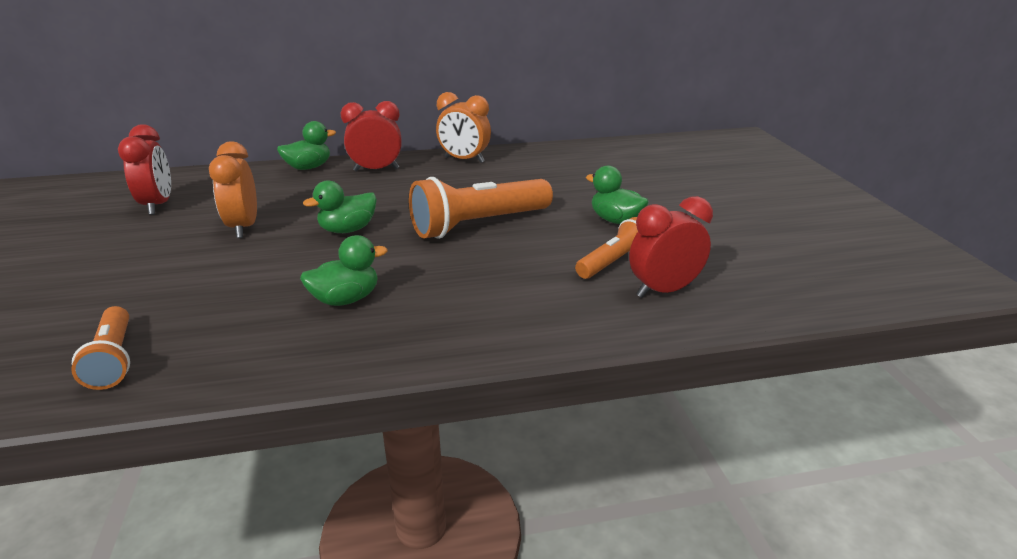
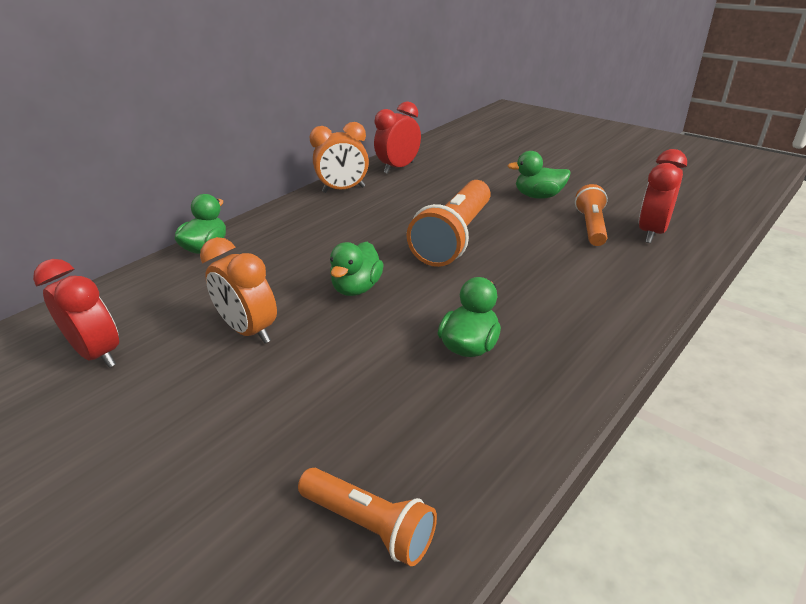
camera: 35 degrees left, 5 degrees up
(376, 170) = (280, 225): red clock -> red clock (399, 168)

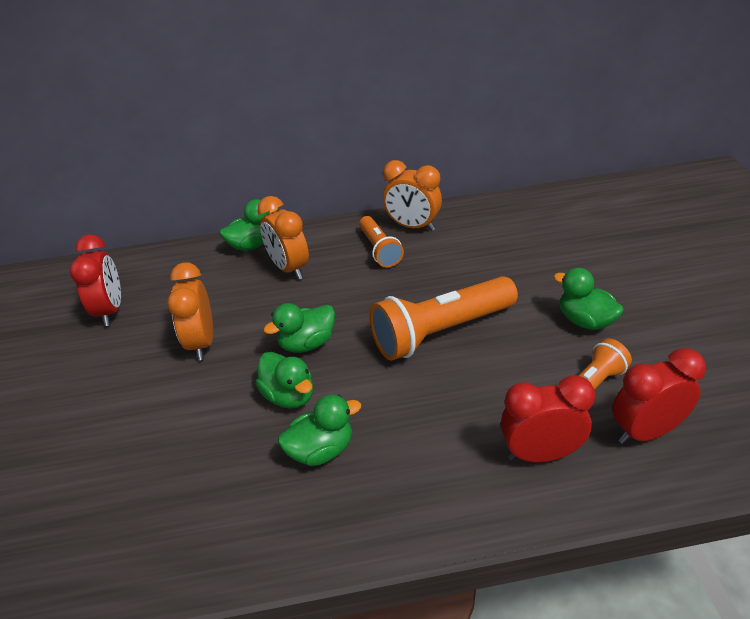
camera: 40 degrees right, 5 degrees up
(269, 249) = (289, 268): none -> orange clock
(369, 524) = (112, 540): orange flashlight -> orange flashlight (379, 250)
(391, 326) = (289, 396): none -> green duck
(399, 168) = (491, 219): red clock -> red clock (540, 454)

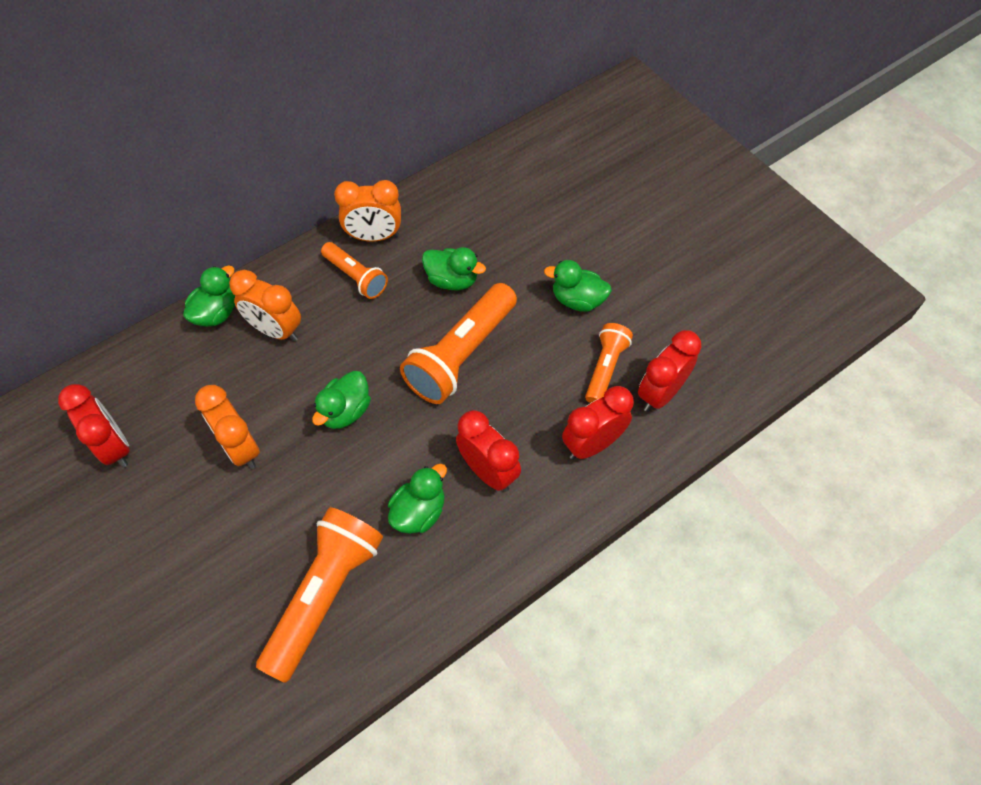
camera: 30 degrees left, 20 degrees up
(185, 490) = (324, 595): none -> orange flashlight
(289, 396) = (361, 471): green duck -> green duck (452, 280)
(411, 439) = (488, 471): none -> red clock

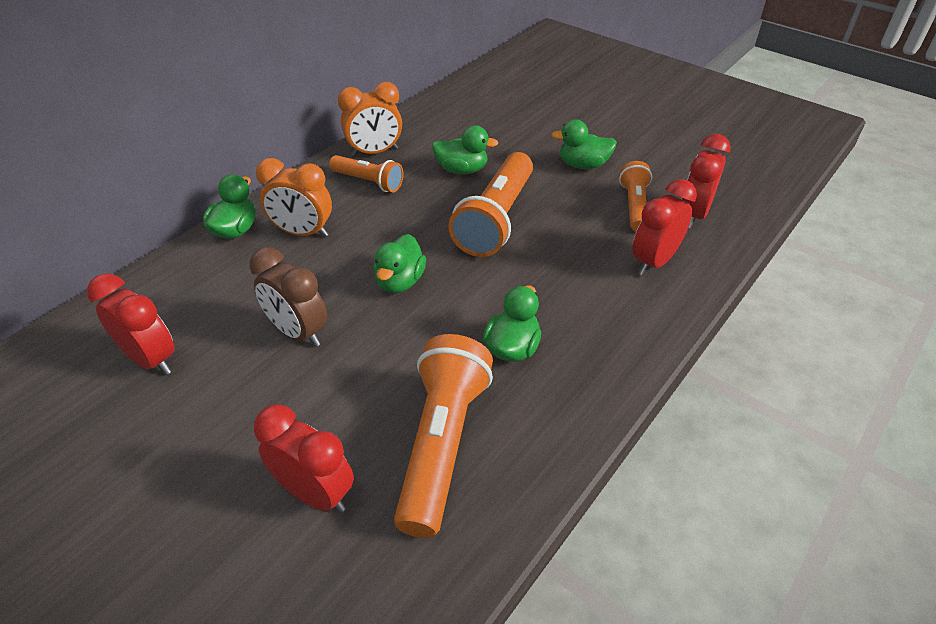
camera: 15 degrees left, 15 degrees down
(241, 448) = (298, 332): orange clock -> brown clock
(488, 471) = (566, 301): red clock -> red clock (315, 493)

